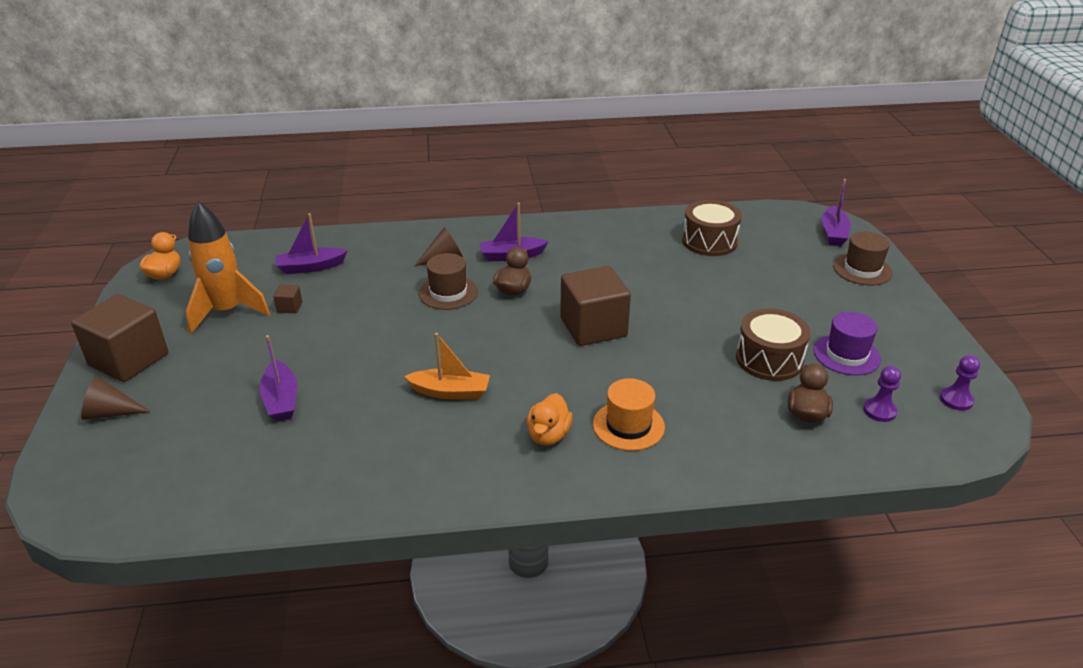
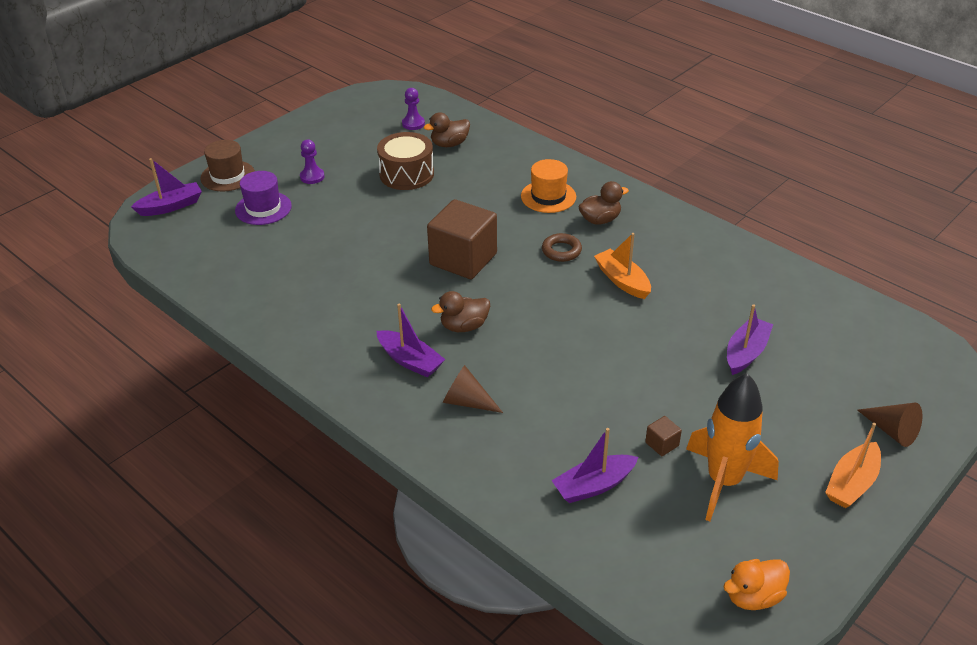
camera: 130 degrees left, 5 degrees up
(129, 359) = (852, 483): brown cube -> orange boat
(311, 267) = (594, 486): purple boat -> purple boat turned 120 degrees clockwise
(448, 293) = (515, 361): brown hat -> none
(535, 383) = (561, 251): none -> brown ring
(548, 435) = (600, 220): orange duck -> brown duck
(709, 241) = (255, 261): brown drum -> none
(846, 355) = (363, 149): purple hat -> purple hat (263, 208)
(956, 400) = (368, 105): purple pawn -> purple pawn (312, 177)

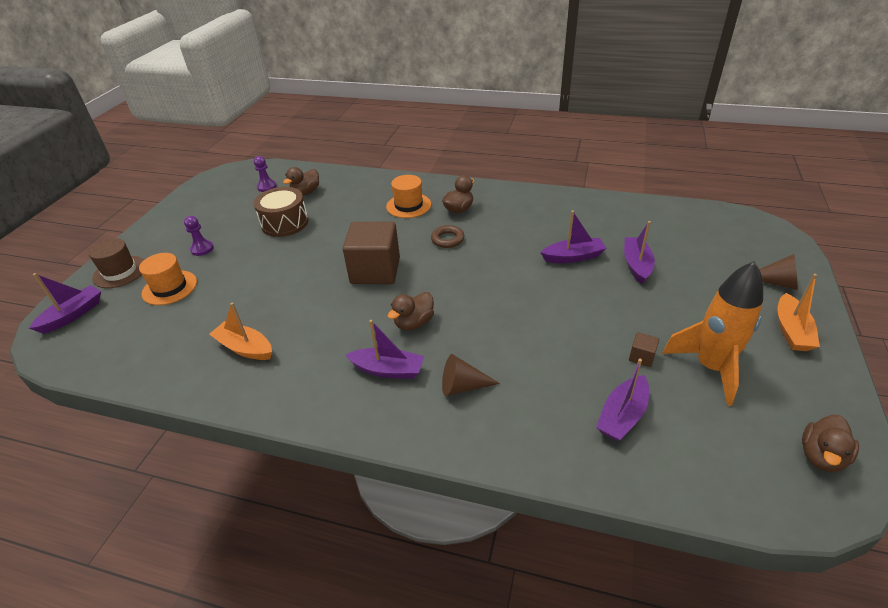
camera: 25 degrees left, 0 degrees up
(263, 208) = (169, 287): purple hat -> orange hat
(622, 281) = (509, 245): orange boat -> orange boat (245, 348)
(682, 318) = (573, 257): none -> purple boat
(753, 597) = (821, 456): orange duck -> brown duck

